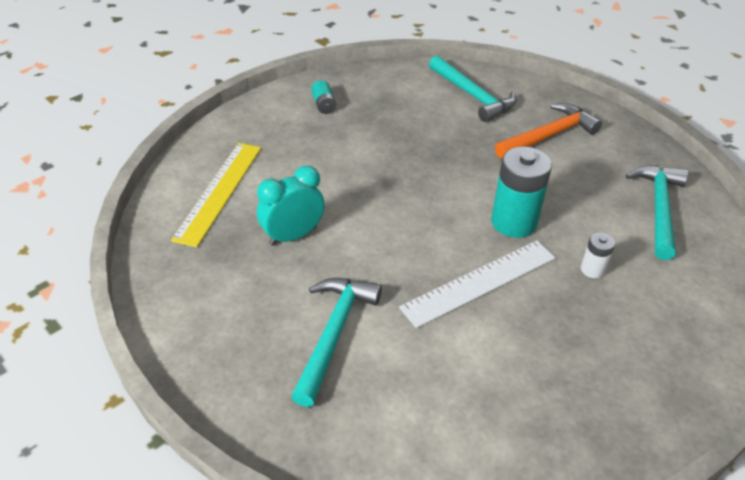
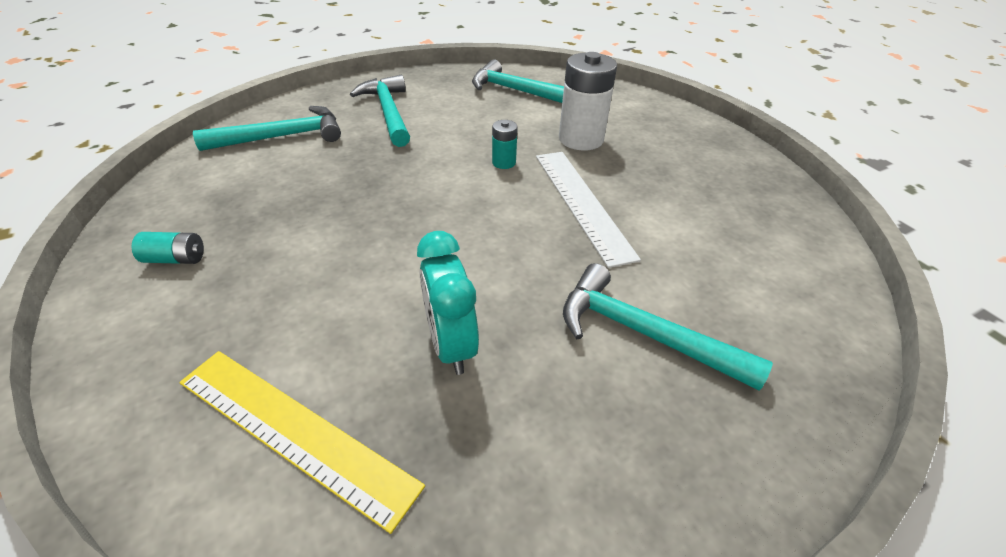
camera: 75 degrees left, 0 degrees up
(513, 222) = (504, 162): turquoise battery -> turquoise battery, size x0.49
(549, 135) = (388, 112): orange hammer -> turquoise hammer
(592, 269) = (581, 139): white battery -> white battery, size x2.03

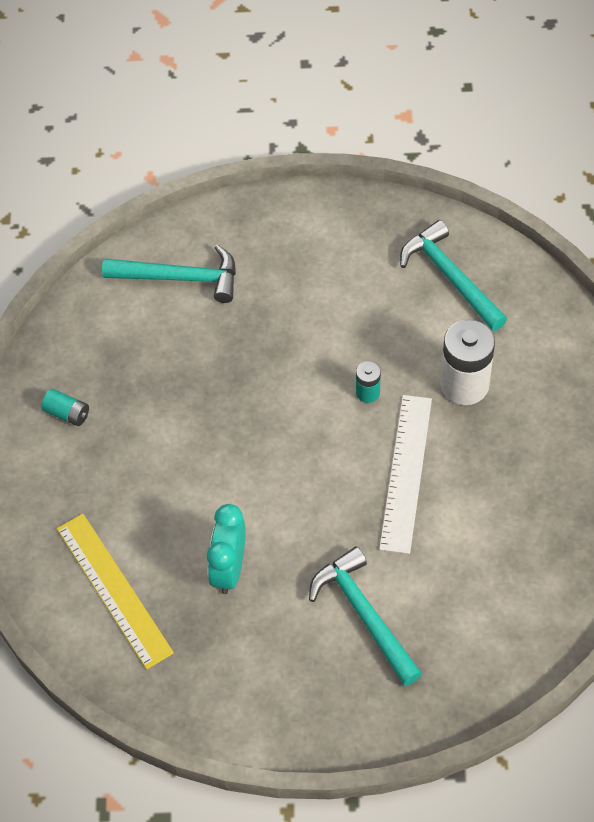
camera: 30 degrees right, 15 degrees up
(388, 112) = (294, 269): turquoise hammer -> none

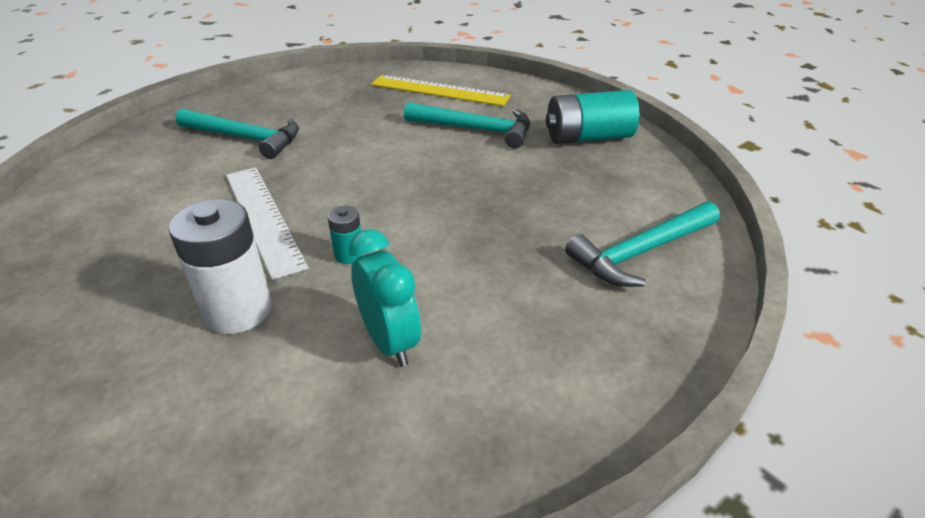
camera: 140 degrees right, 20 degrees down
(67, 413) = (588, 137): turquoise battery -> turquoise battery, size x2.03
(229, 569) = (371, 121): turquoise clock -> turquoise clock (389, 341)
(450, 277) = (333, 425): turquoise hammer -> turquoise hammer (476, 130)

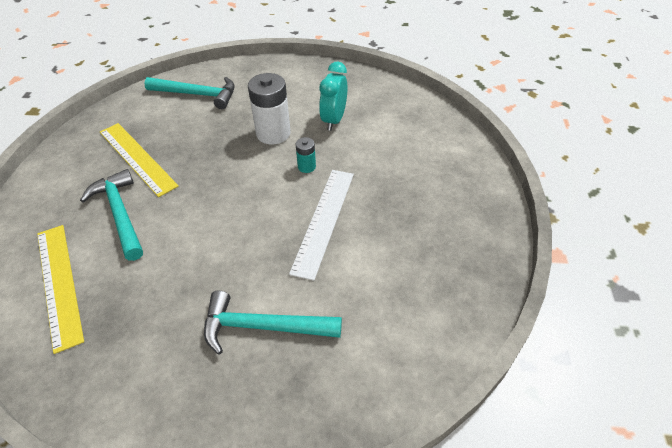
camera: 135 degrees left, 10 degrees up
(238, 310) = (380, 168): white battery -> white battery (273, 133)
(245, 138) = (263, 326): turquoise hammer -> turquoise hammer turned 60 degrees counterclockwise
(550, 162) = (137, 158): none -> yellow ruler
(588, 137) = (85, 161): turquoise battery -> none

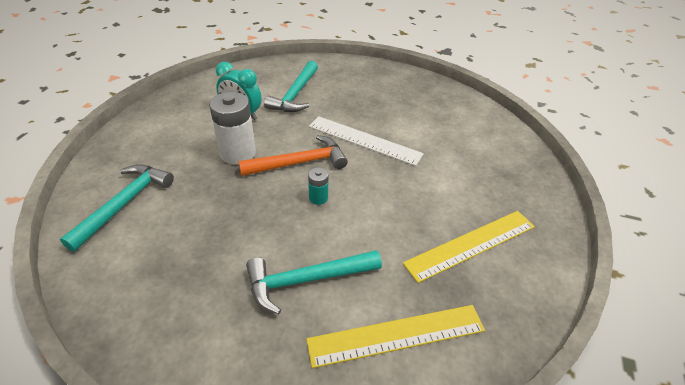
camera: 80 degrees left, 5 degrees down
(137, 158) = (215, 264): yellow ruler -> yellow ruler (471, 244)
(263, 326) = (462, 185): turquoise hammer -> turquoise hammer (295, 94)
(270, 177) = (300, 163): none -> orange hammer
(306, 166) = (296, 139): turquoise battery -> turquoise battery (318, 198)

